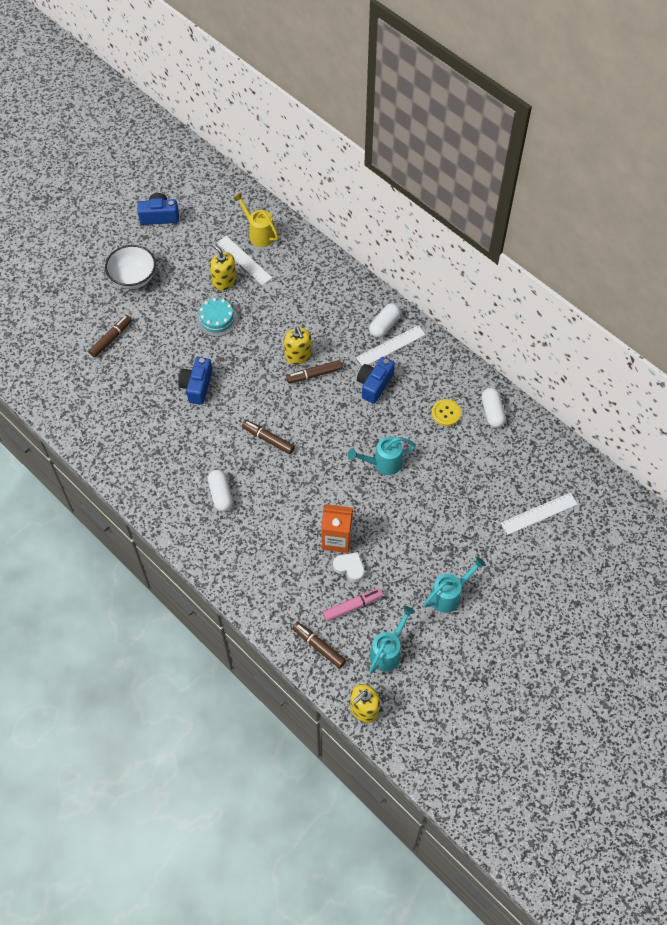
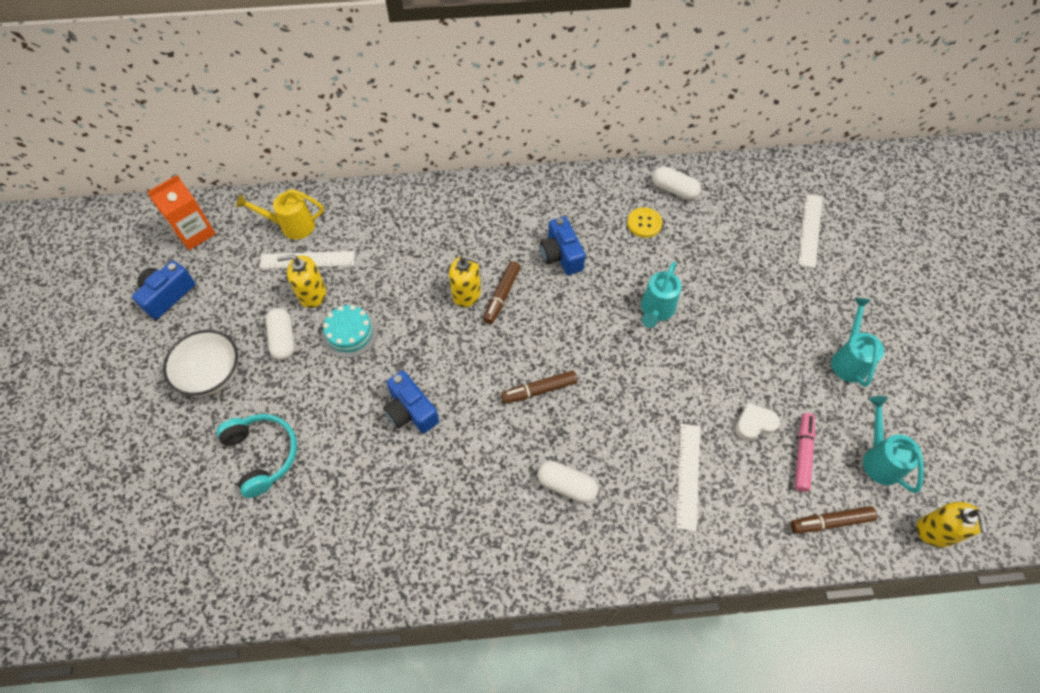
camera: 50 degrees left, 0 degrees up
(111, 339) = (262, 455): brown marker -> turquoise headphones
(337, 539) = (711, 412): orange carton -> orange carton (195, 233)
(384, 325) = (503, 202): white capsule -> white capsule (283, 339)
(391, 346) = (531, 213): white ruler -> white ruler (688, 476)

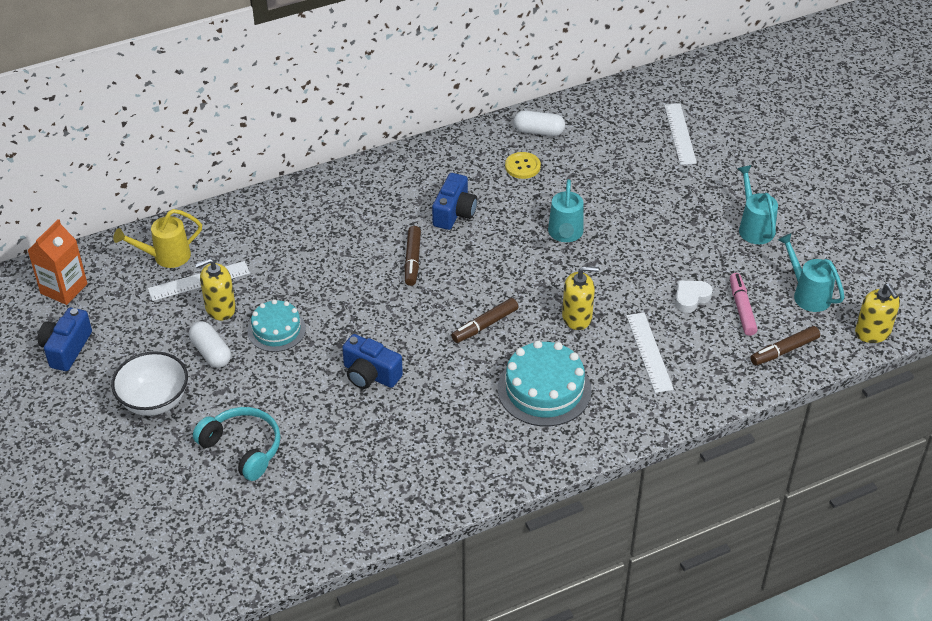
camera: 20 degrees left, 15 degrees down
(466, 293) = (377, 267): yellow soap dispenser -> yellow soap dispenser (577, 317)
(561, 255) = (454, 213): blue camera -> blue camera turned 120 degrees counterclockwise
(566, 485) = (544, 389): white capsule -> turquoise cake

